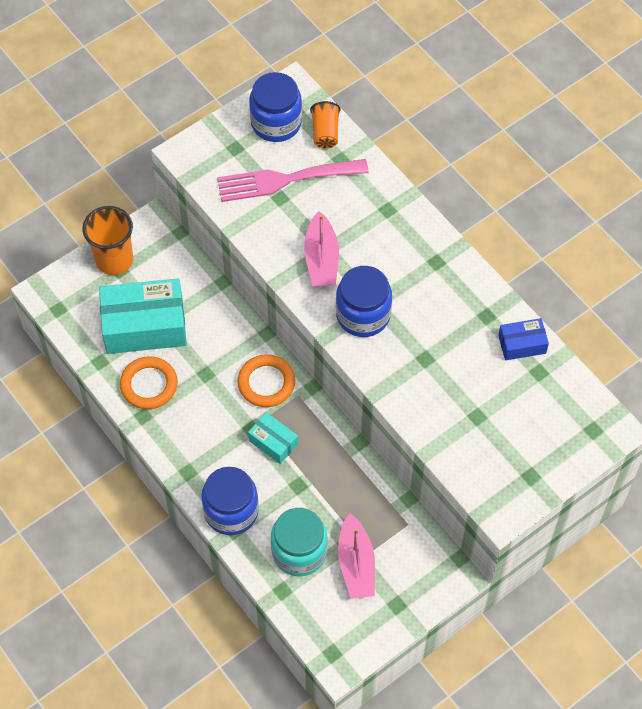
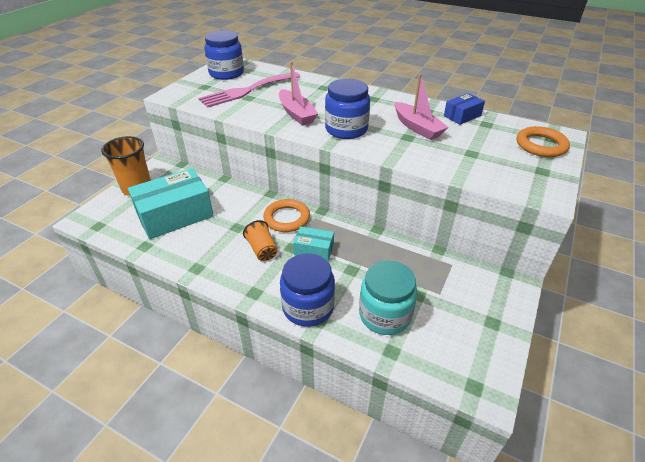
camera: 25 degrees left, 20 degrees down
(149, 385) = (193, 247): orange ring -> orange ring (541, 145)
(325, 133) = (261, 71): orange cup -> orange cup (262, 249)
(356, 564) = (436, 305): pink boat -> pink boat (417, 127)

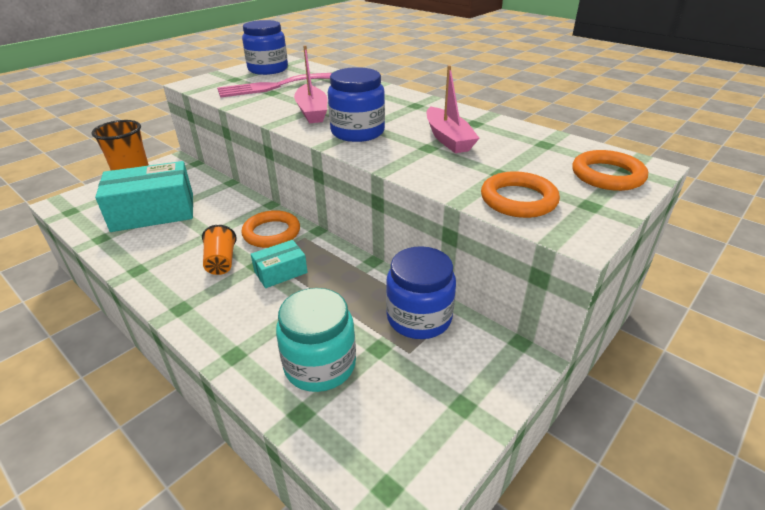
camera: 15 degrees right, 5 degrees down
(308, 307) = (231, 336): blue jar -> blue jar (419, 318)
(314, 250) = (280, 272): turquoise box -> turquoise box turned 60 degrees counterclockwise
(462, 116) = (517, 132): blue box -> none
(495, 173) = (518, 200): none -> orange ring

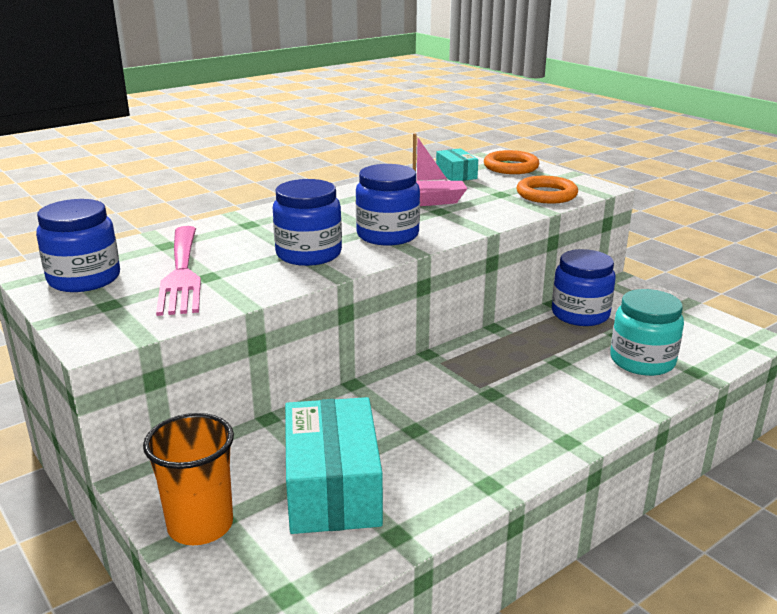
camera: 80 degrees left, 10 degrees down
(221, 262) = (482, 417): orange cup -> none
(271, 233) = (425, 383): orange ring -> none
(280, 272) = (507, 378): turquoise box -> turquoise box (456, 174)
(312, 112) = (308, 254): pink boat -> blue jar

